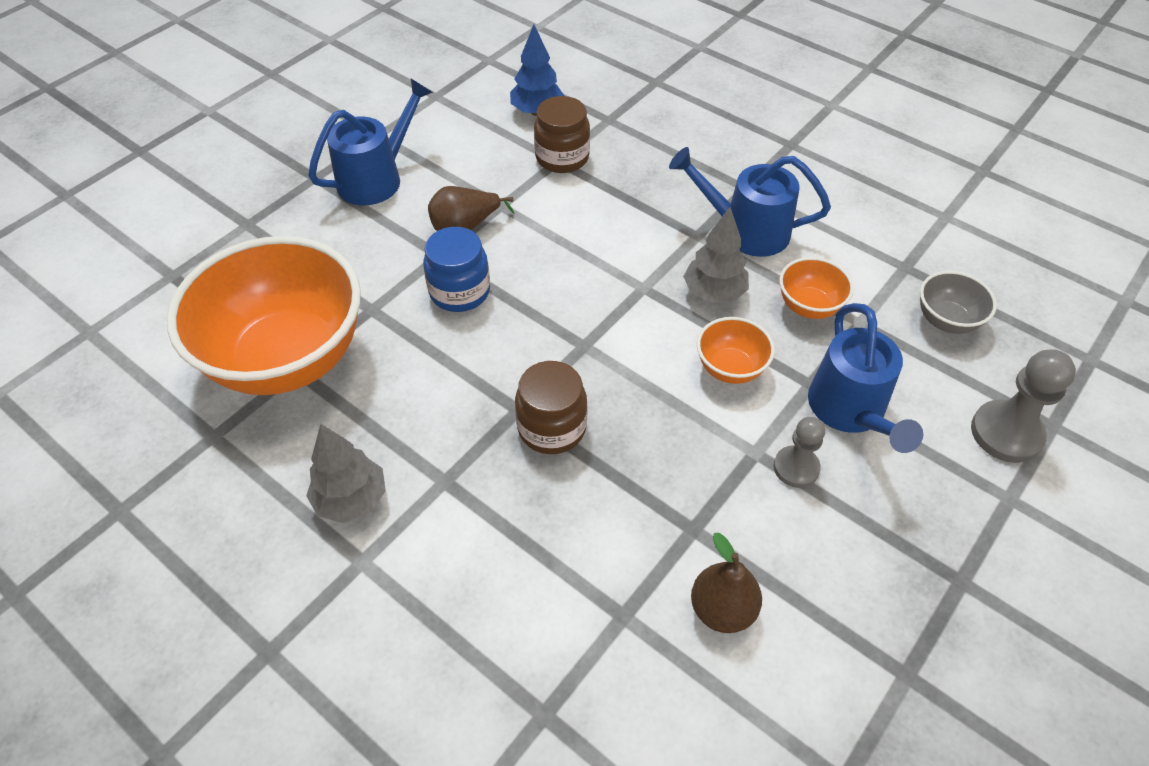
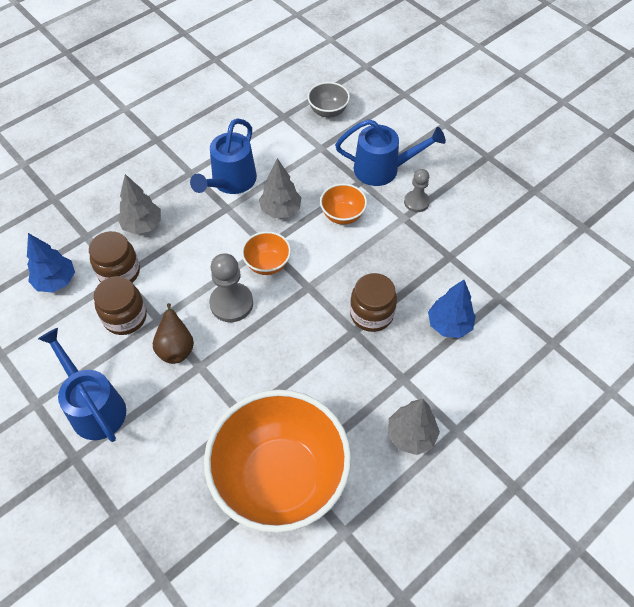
camera: 80 degrees left, 5 degrees up
(460, 291) = (241, 355): blue jar -> none
(498, 176) = (125, 317): none -> brown jar
(551, 537) = (449, 325): none -> blue tree
(640, 162) = (142, 225): none -> grey tree
(722, 609) = (498, 253): brown pear -> none
(809, 306) = (303, 167): orange bowl -> orange bowl (267, 264)
(1006, 433) = (407, 112): grey pawn -> grey pawn (231, 303)

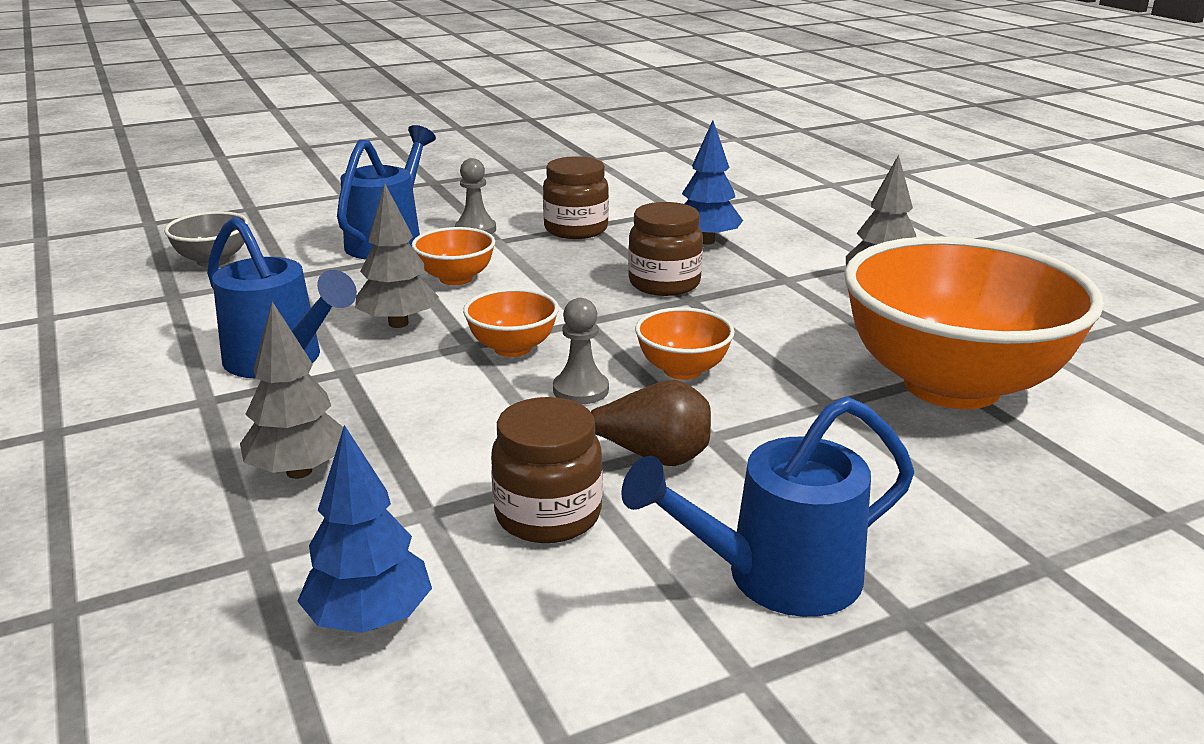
camera: 75 degrees left, 30 degrees down
(119, 272) = (413, 514): brown jar -> brown jar (576, 229)
(231, 303) = (580, 390): grey pawn -> grey pawn, size x0.64
(263, 343) = (682, 370): none -> orange bowl

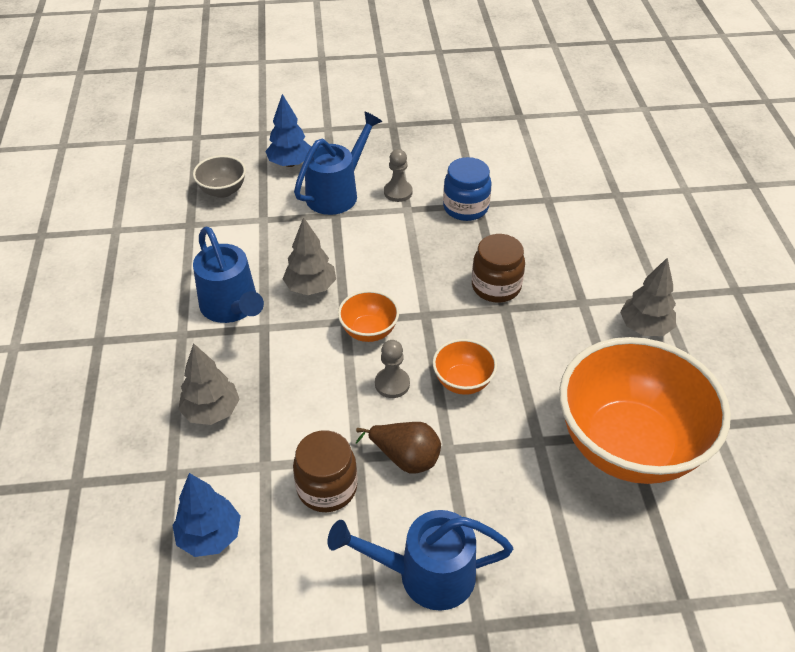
camera: 20 degrees right, 20 degrees up
(456, 278) = (363, 247): orange bowl -> none
(576, 229) = (465, 207): brown jar -> blue jar
(706, 241) = (550, 243): blue tree -> blue tree (290, 163)

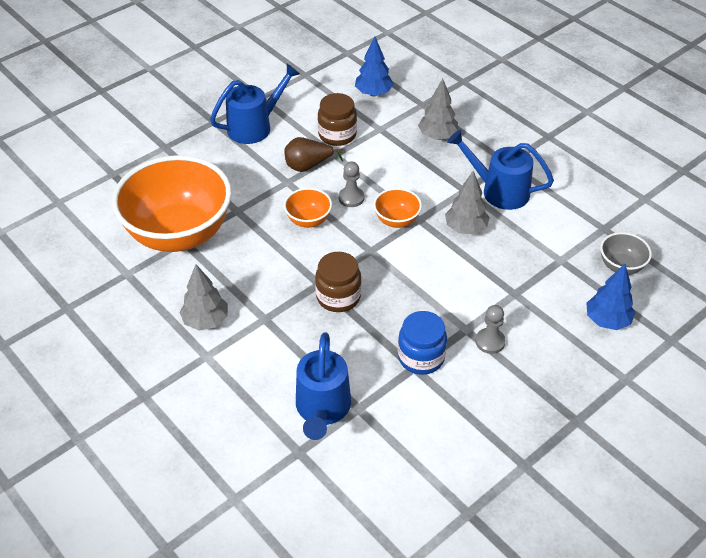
camera: 145 degrees right, 0 degrees up
(337, 192) = (536, 314): blue watering can -> blue watering can (322, 410)

